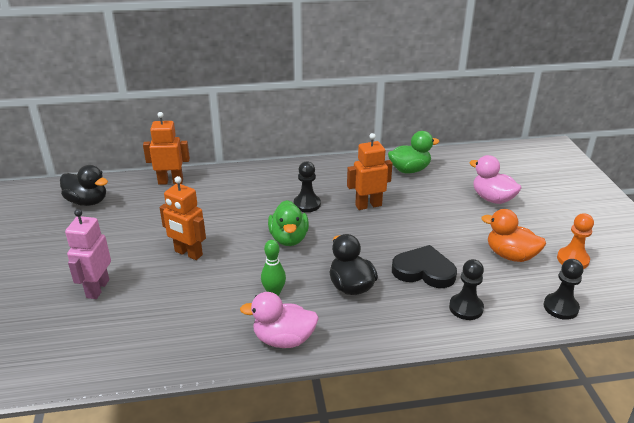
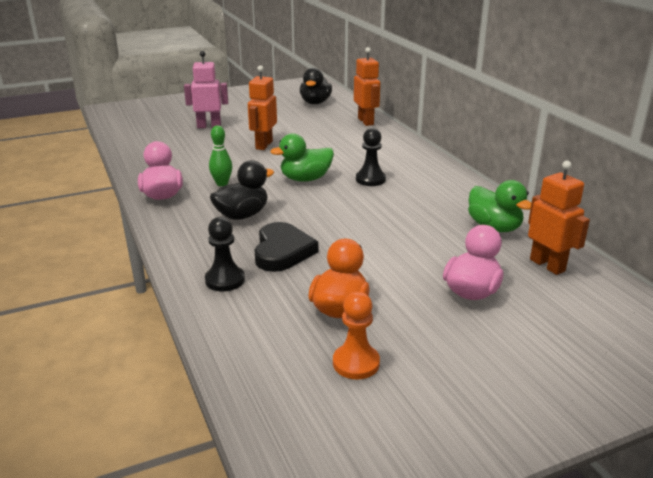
camera: 75 degrees right, 5 degrees down
(368, 205) = (391, 210): orange robot -> orange robot (547, 265)
(560, 307) = (243, 349): black pawn -> none

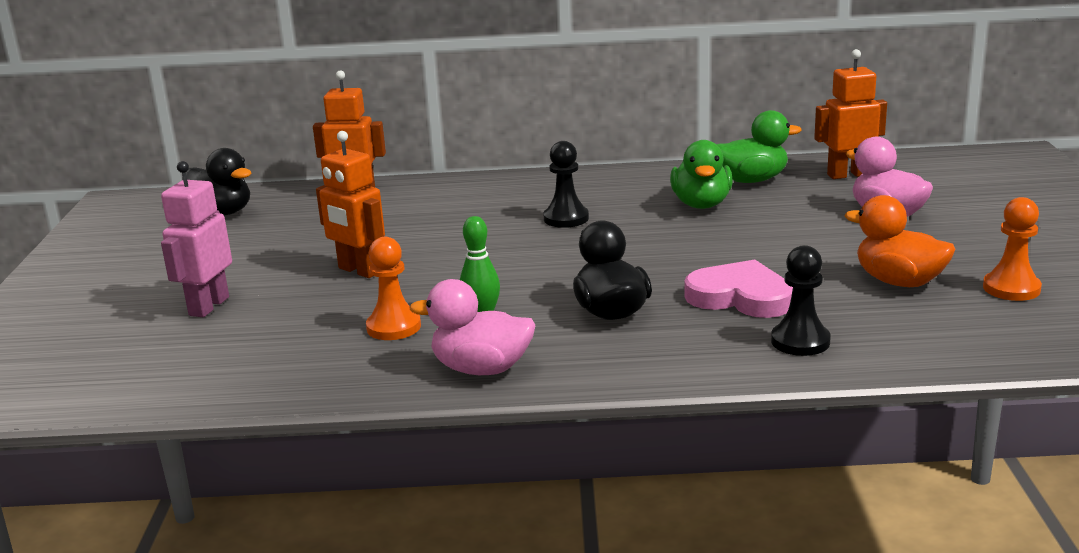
camera: 65 degrees left, 5 degrees down
(202, 166) = (393, 327): none -> orange pawn
(282, 251) = (740, 297): black heart -> pink heart
(305, 179) = (524, 257): green duck -> green duck (701, 204)

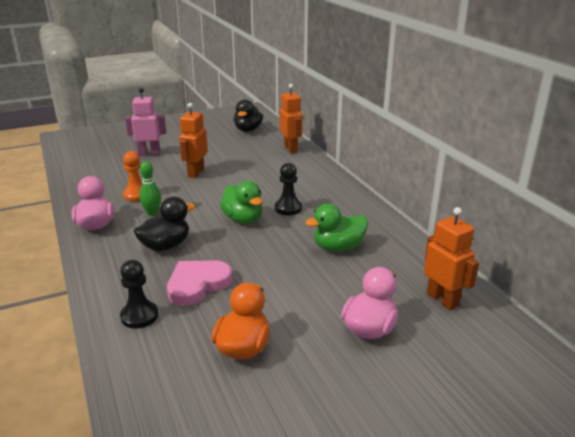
camera: 65 degrees right, 5 degrees up
(740, 297) = (197, 284): pink heart -> pink heart turned 135 degrees counterclockwise
(751, 180) = (396, 259): green duck -> green duck (243, 219)
(1011, 288) = (251, 409): orange pawn -> none

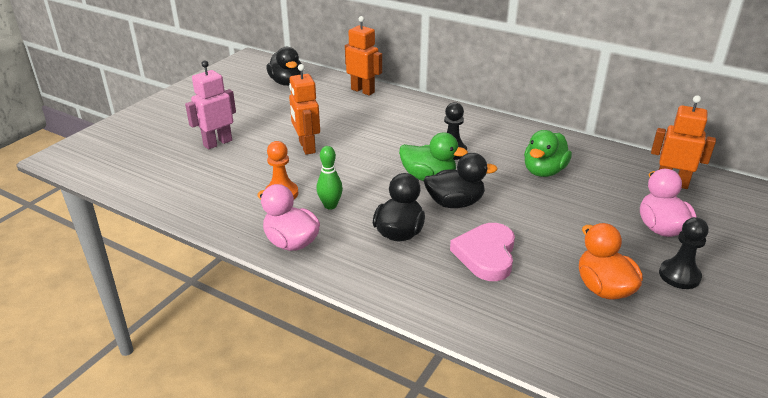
camera: 35 degrees left, 5 degrees up
(139, 316) = (483, 306): black pawn -> black pawn (679, 275)
(233, 242) = (455, 203): none -> black duck

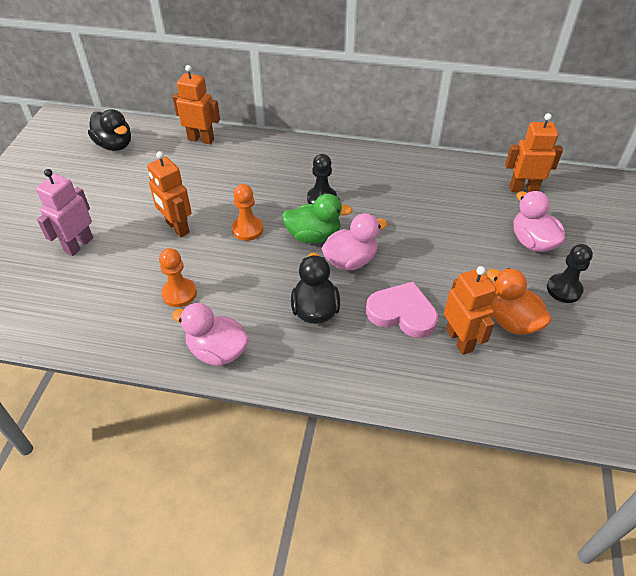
camera: 20 degrees left, 15 degrees up
(330, 205) = (235, 295): green bowling pin -> none
(369, 160) = (247, 229): none -> orange pawn
(455, 203) = (350, 260): black duck -> pink duck
(486, 255) = (402, 313): pink heart -> pink heart turned 120 degrees clockwise
(537, 290) = (459, 340): none -> orange robot
(544, 171) = (413, 202): green duck -> none

